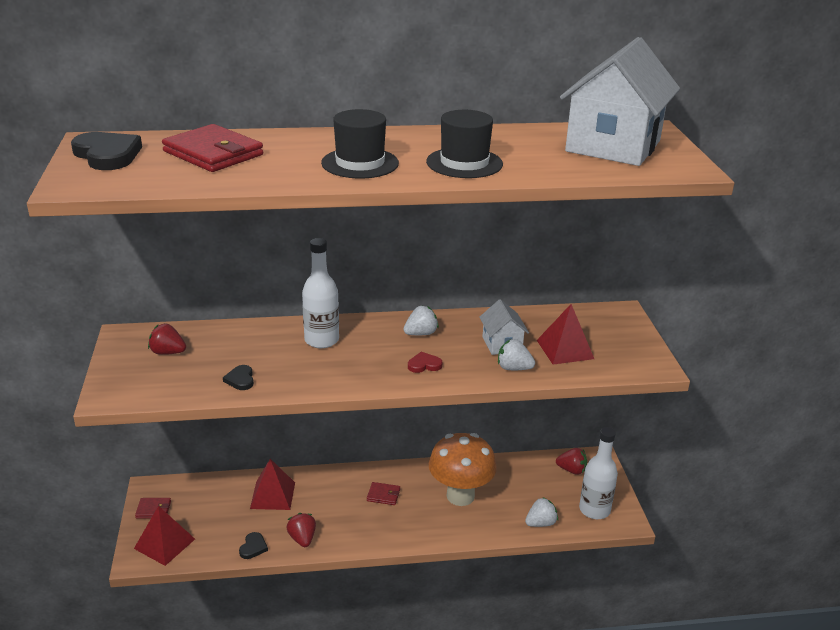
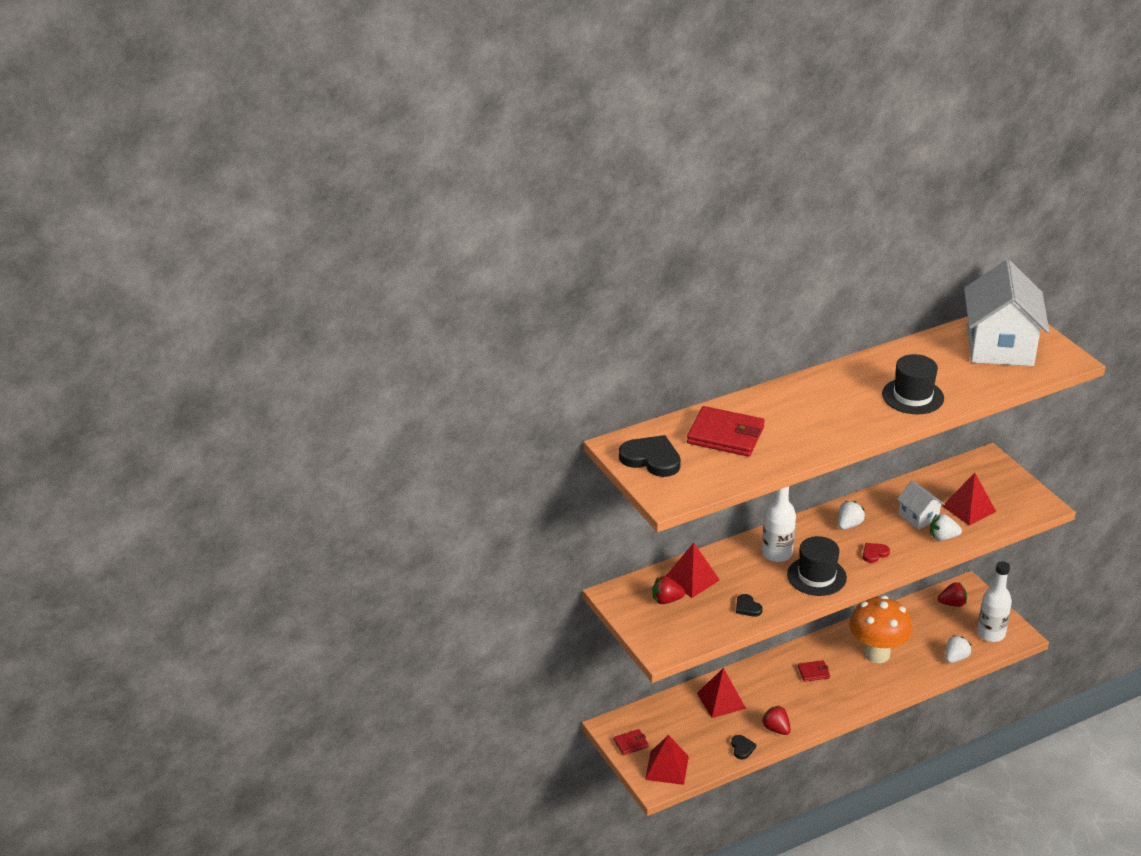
camera: 20 degrees left, 5 degrees up
(213, 341) = (691, 579): none -> red pyramid
(360, 163) = (841, 417): black hat -> black hat (816, 576)

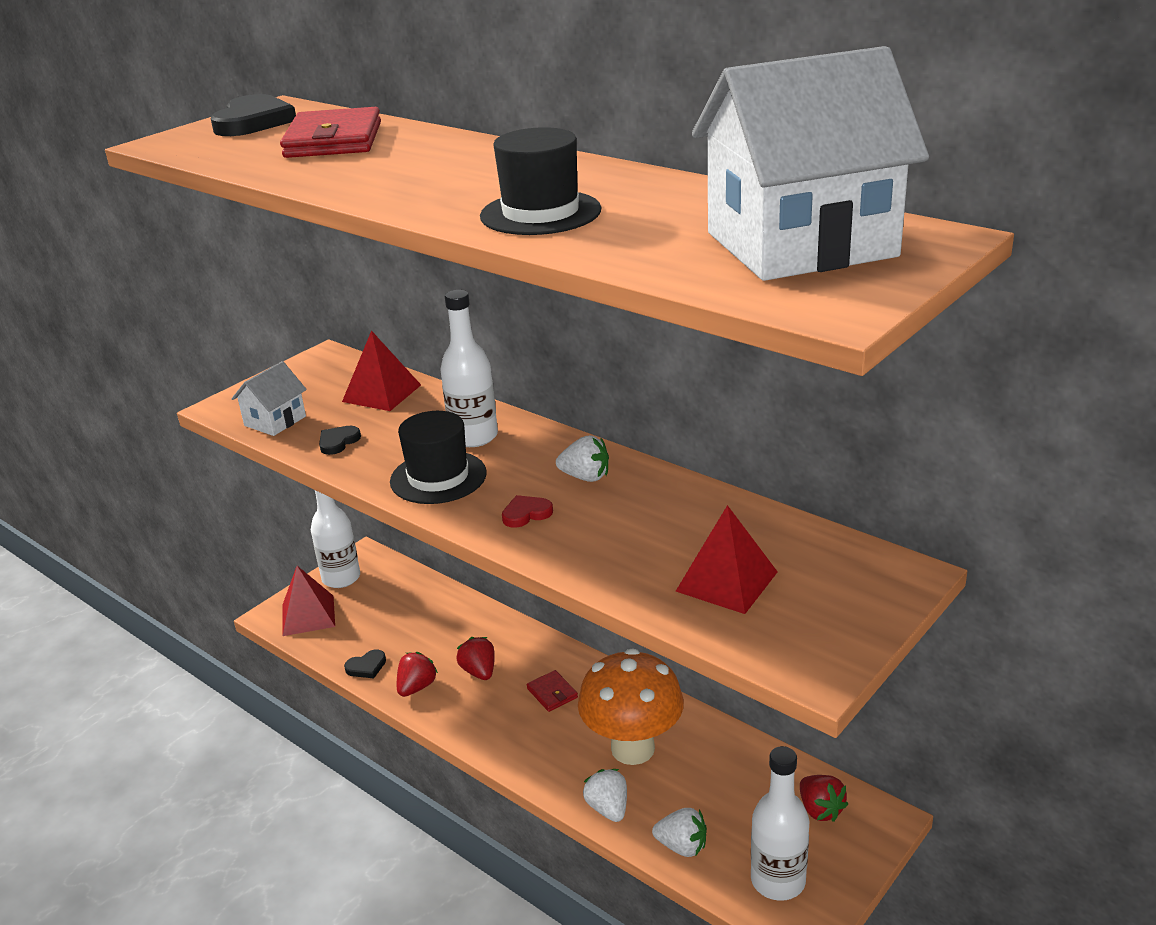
camera: 70 degrees right, 5 degrees down
(631, 743) = (341, 578): red wallet -> white bottle
(666, 600) = (329, 387): red strawberry -> red strawberry (479, 671)
(721, 700) = (451, 625): red pyramid -> none
(874, 553) = (526, 514): red heart -> red heart turned 60 degrees counterclockwise
(918, 517) = (657, 534): white house -> white house (275, 421)
(943, 537) = (618, 570): white strawberry -> white strawberry (608, 808)

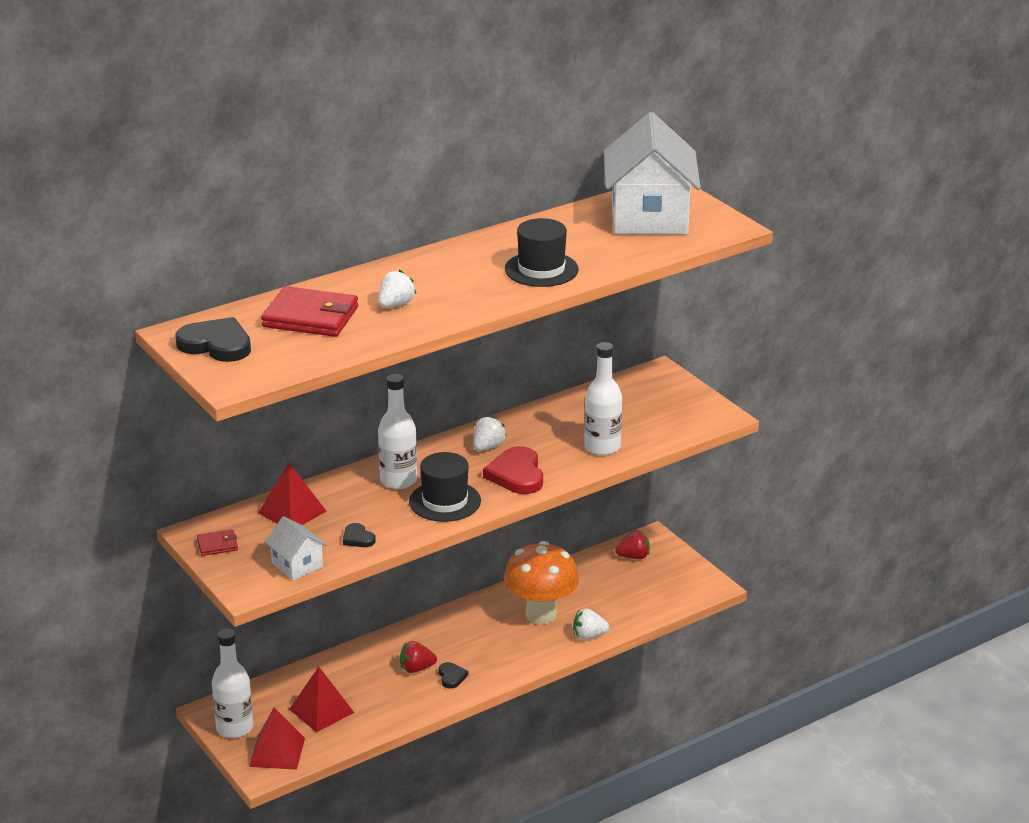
camera: 75 degrees left, 0 degrees up
(366, 666) = (371, 725): black heart -> black heart (451, 677)
(417, 687) = (414, 702): red strawberry -> none
(526, 514) = (516, 475): red heart -> red heart, size x1.95
(552, 693) = (463, 638): red wallet -> red wallet (217, 545)
(682, 846) = (635, 614): white strawberry -> white strawberry (396, 305)
(726, 581) = (632, 423): red pyramid -> red pyramid (321, 711)
(778, 880) = (678, 586): white bottle -> white bottle (602, 447)

